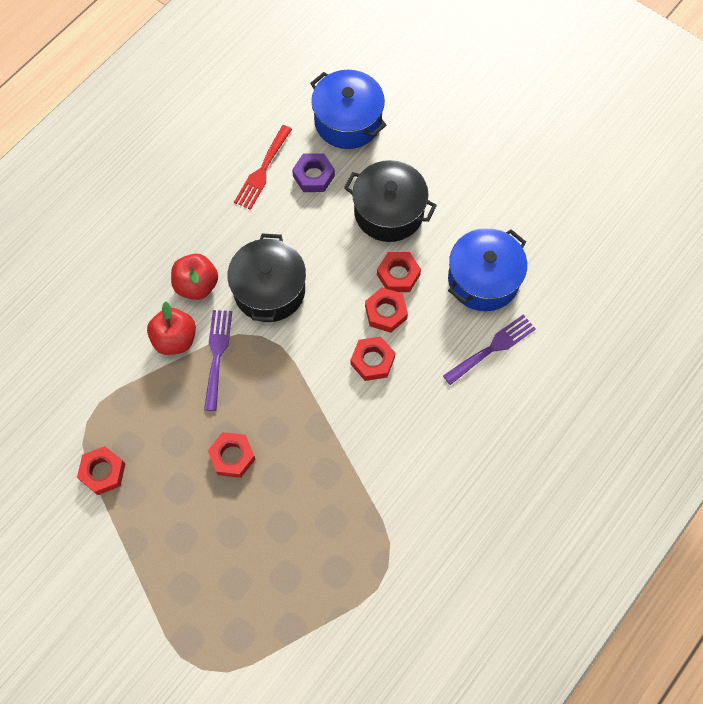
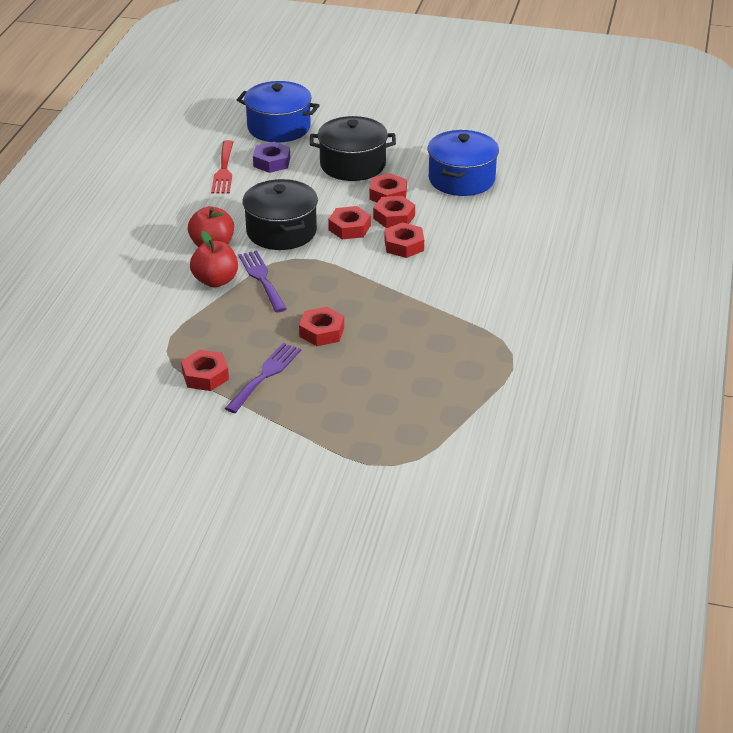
camera: 25 degrees left, 30 degrees down
(335, 311) = (349, 228): none -> red nut
(492, 348) = (499, 212): purple fork -> purple fork (265, 375)

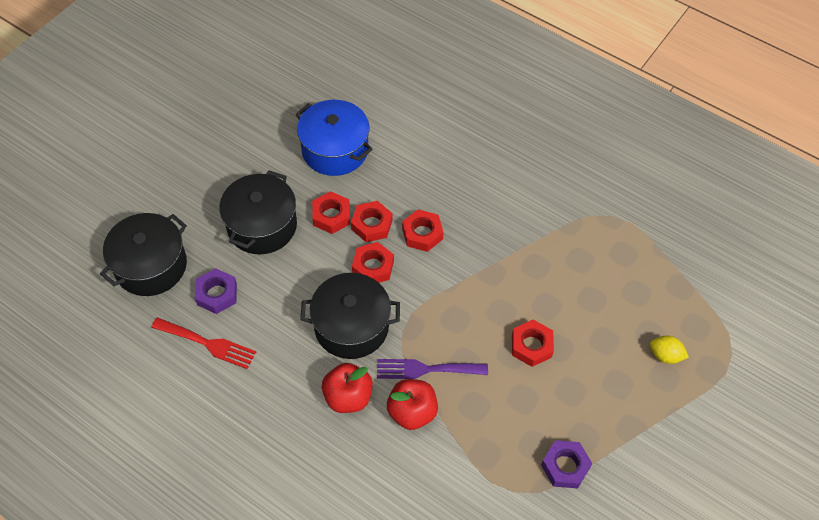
camera: 70 degrees left, 20 degrees up
(205, 376) = (565, 466): red nut -> purple nut
(265, 375) = (581, 414): purple fork -> none
(279, 127) = (151, 266): blue pot -> black pot
(362, 418) = (665, 355): none -> yellow lemon

